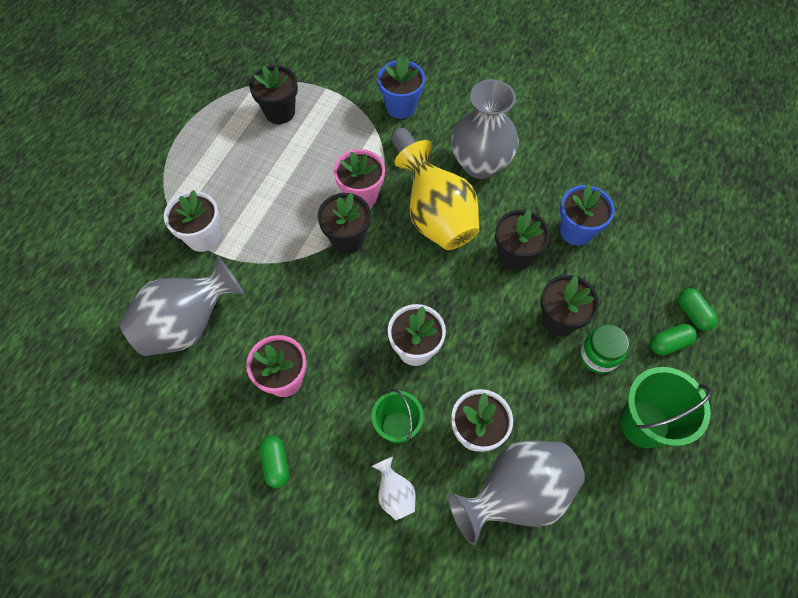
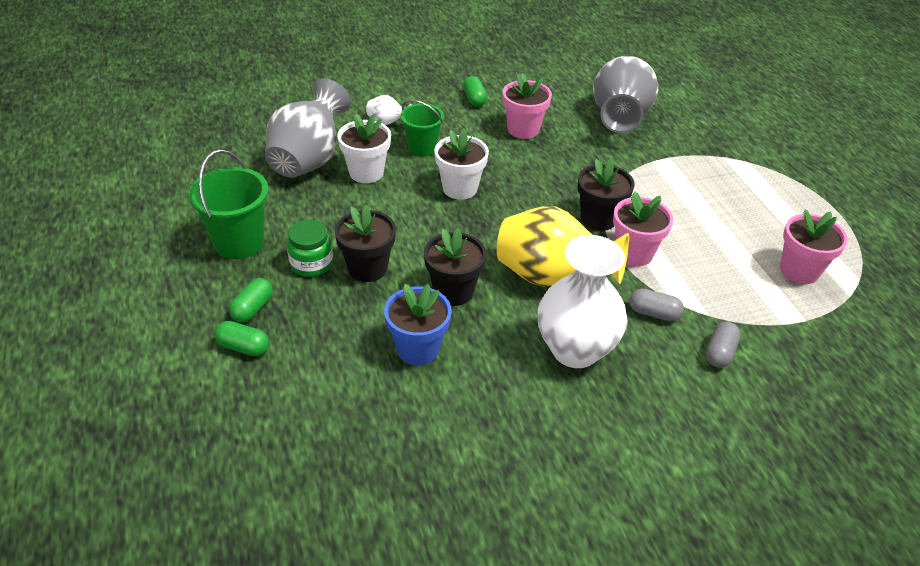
camera: 135 degrees right, 20 degrees down
(203, 237) = (691, 160): white flower pot -> none
(276, 463) = (474, 99): green capsule -> green capsule turned 45 degrees clockwise
(280, 112) = (799, 270): black flower pot -> pink flower pot
(401, 107) = (719, 353): blue flower pot -> grey capsule
(480, 164) = (575, 349): grey vase -> white vase

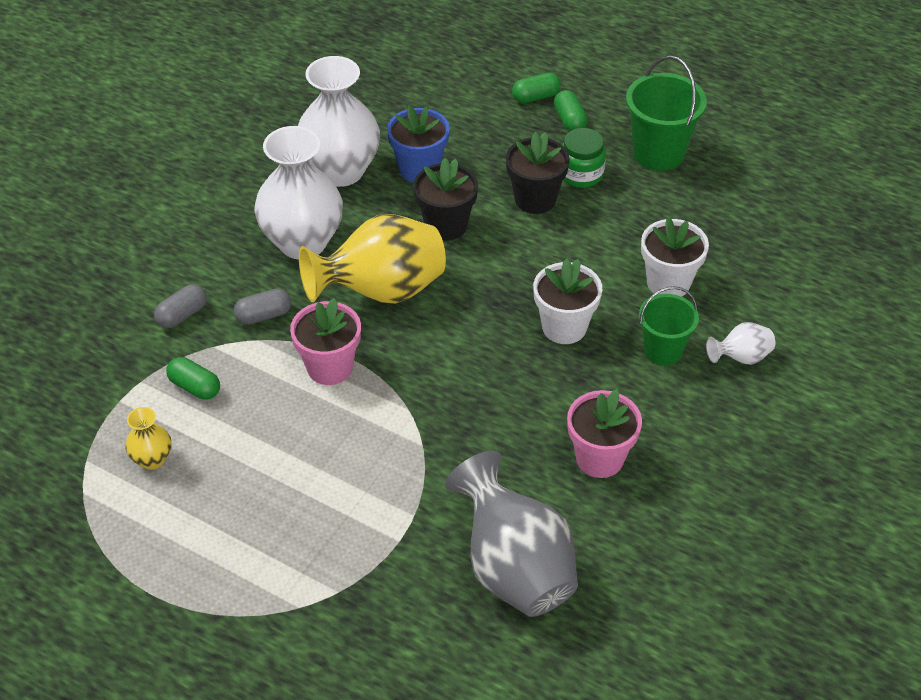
camera: 140 degrees right, 5 degrees up
(309, 160) = (735, 258): grey vase -> none
(474, 99) = (709, 467): green capsule -> green capsule (195, 387)
(482, 393) = (341, 171): none -> white vase
(598, 219) = (398, 386): black flower pot -> none
(719, 353) = (182, 315): grey capsule -> grey capsule turned 60 degrees clockwise
(799, 270) = (152, 459): pink flower pot -> yellow vase

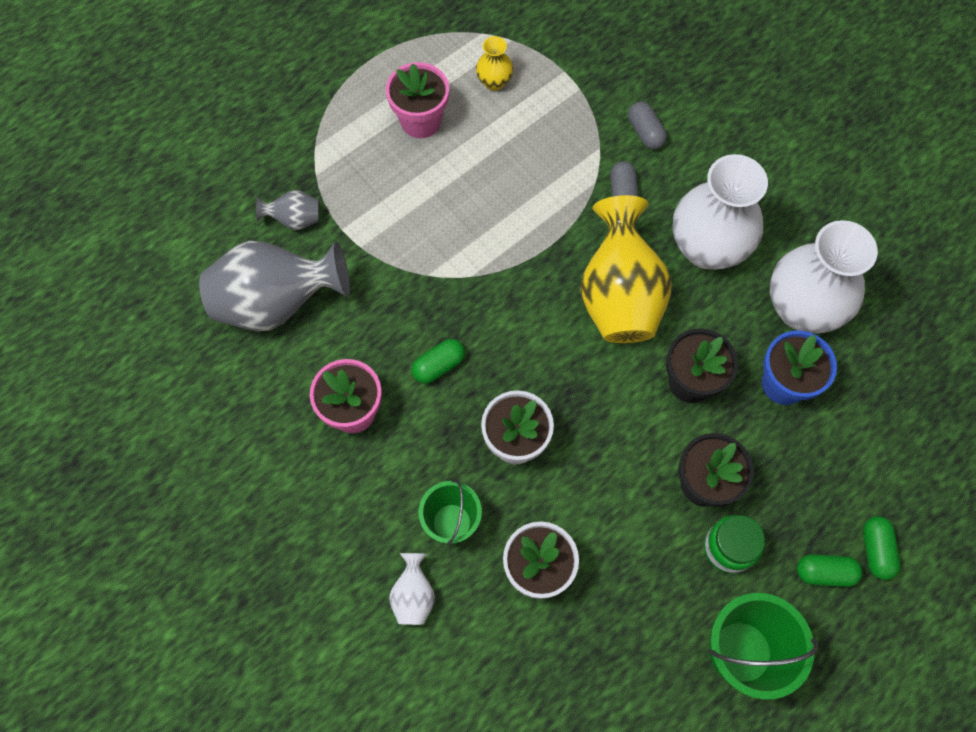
camera: 110 degrees right, 20 degrees up
(195, 387) = (558, 125): green capsule -> green capsule (439, 366)
(329, 367) = (542, 229): pink flower pot -> pink flower pot (421, 121)
(405, 591) = (294, 219): none -> grey vase

